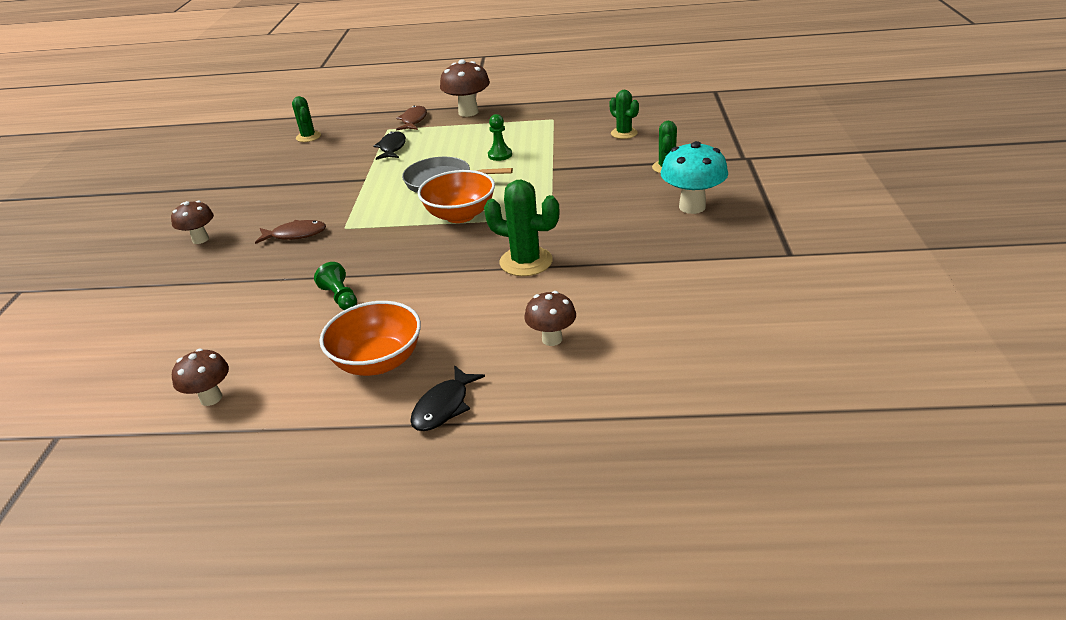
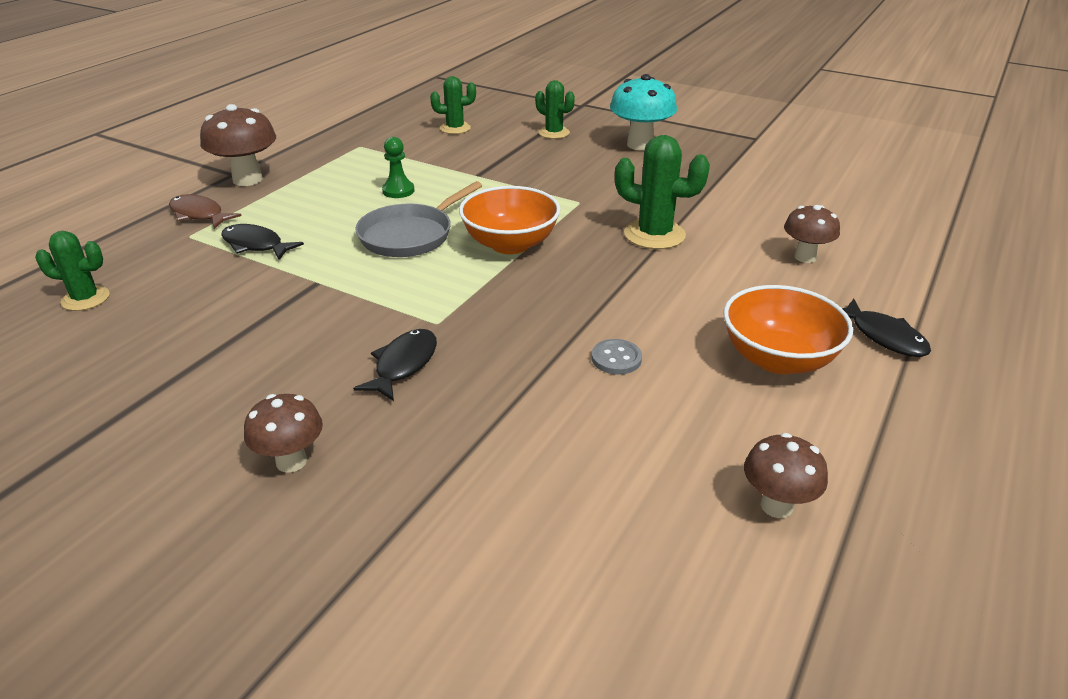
camera: 65 degrees left, 0 degrees up
(295, 234) = (403, 365): brown fish -> black fish
(340, 297) = (616, 358): green pawn -> grey button
(526, 262) = (654, 235): green cactus -> green cactus turned 60 degrees clockwise

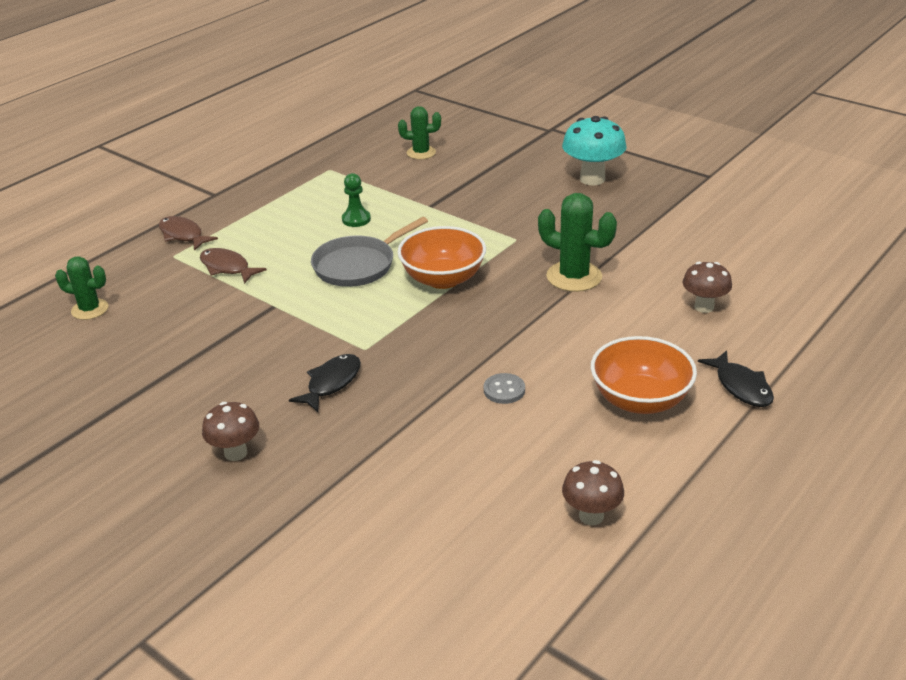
camera: 10 degrees right, 0 degrees up
(247, 179) = (226, 201): brown mushroom -> none
(255, 245) = (227, 267): black fish -> brown fish
(554, 133) = (513, 162): green cactus -> none

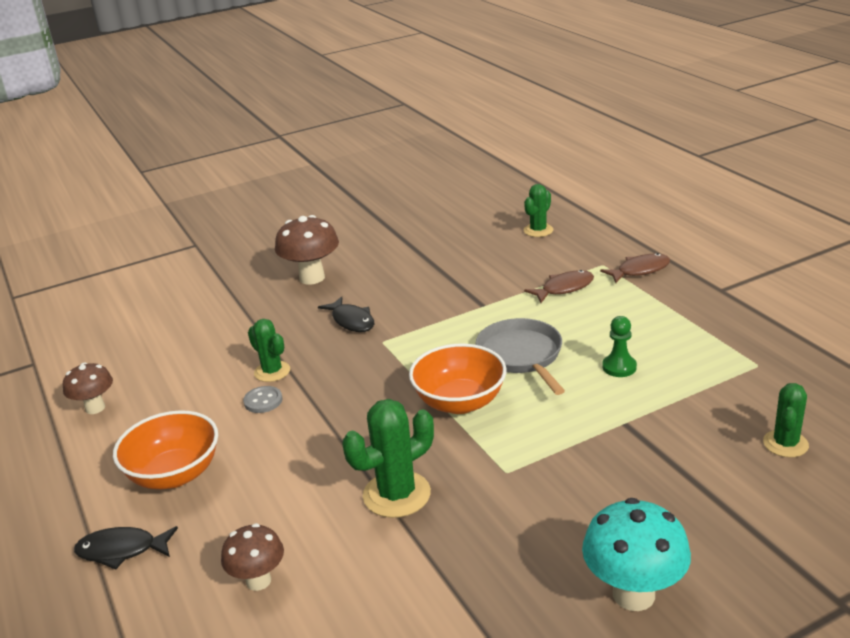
camera: 115 degrees right, 5 degrees down
(235, 453) = (312, 278): brown mushroom -> brown mushroom, size x1.58
(452, 404) = (272, 371): none -> green cactus

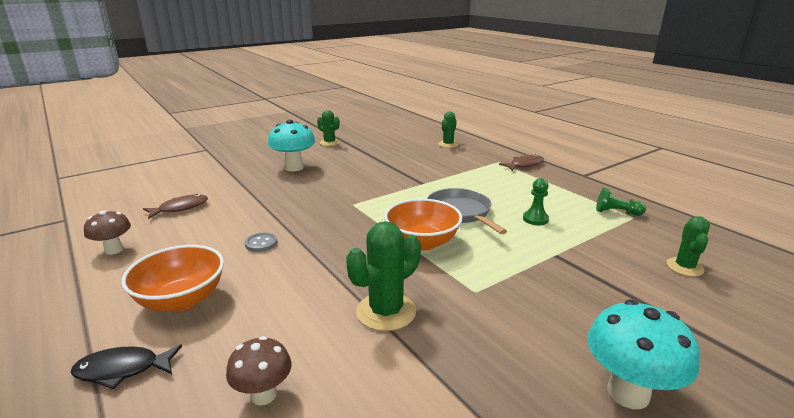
camera: 10 degrees left, 5 degrees down
(272, 371) = (267, 223): green cactus -> green cactus (329, 143)
(312, 278) = (294, 167): brown mushroom -> turquoise mushroom
(352, 321) = (327, 192): black fish -> none
(564, 288) = (477, 174): brown fish -> brown fish (180, 208)
(737, 357) = (616, 212): none -> green pawn

